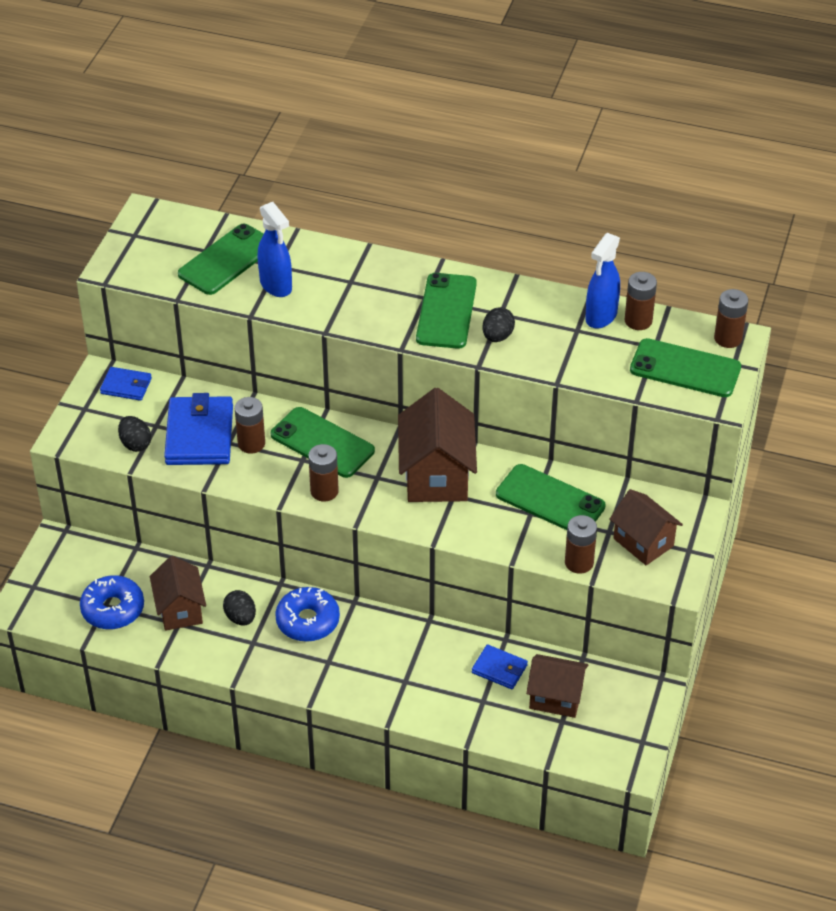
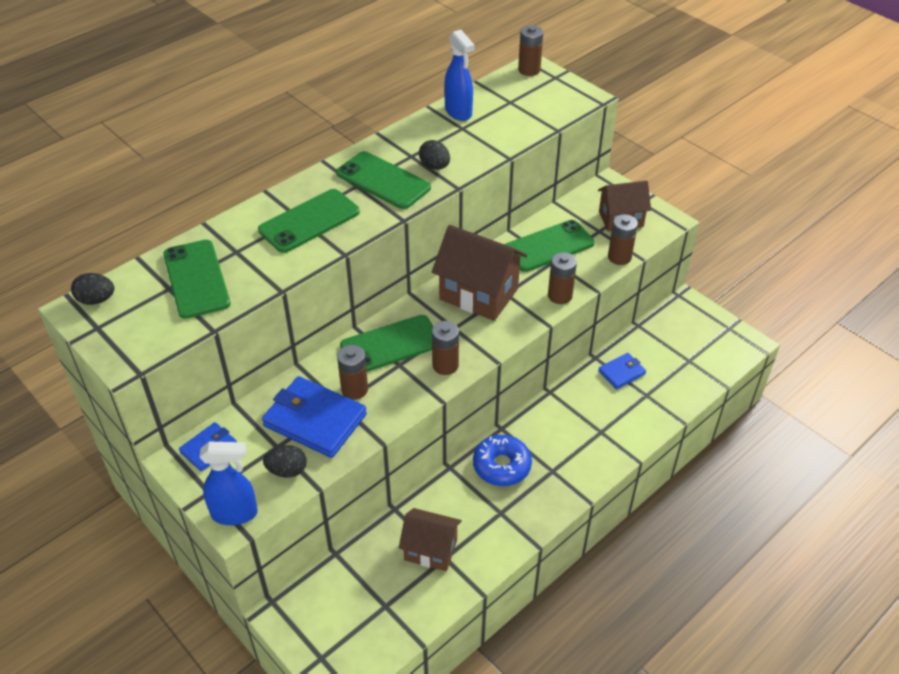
camera: 60 degrees left, 0 degrees up
(113, 609) = (394, 602): blue donut -> none
(240, 618) = (468, 510): black egg -> black egg (96, 300)
(276, 286) = (260, 261): blue spray bottle -> blue spray bottle (235, 514)
(556, 698) = (666, 354): brown house -> none
(638, 321) = (478, 98): brown battery -> brown battery (560, 295)
(685, 368) = (543, 98): green phone -> green phone (309, 221)

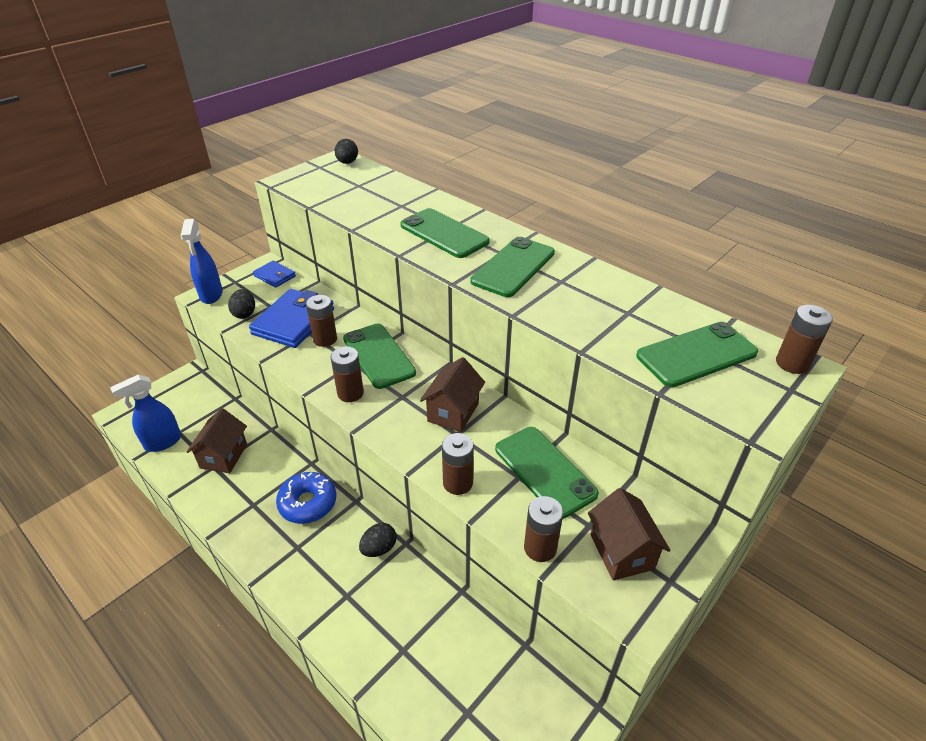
camera: 85 degrees right, 5 degrees down
(196, 279) = (368, 194): green phone -> green phone (696, 354)
(434, 166) = (547, 297): black egg -> black egg (379, 548)
(458, 112) = (658, 308): blue spray bottle -> blue spray bottle (162, 442)
(479, 294) = (453, 412): brown house -> brown house, size x0.65
(621, 373) = (438, 621): blue wallet -> none

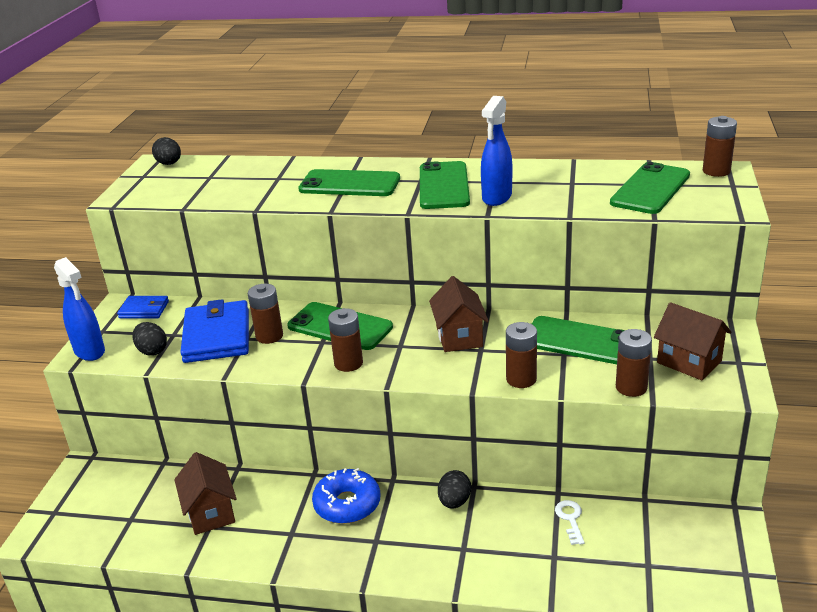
camera: 30 degrees left, 10 degrees down
(162, 442) = (122, 536): blue spray bottle -> blue spray bottle (496, 198)
(448, 623) = (570, 519): none -> white key

